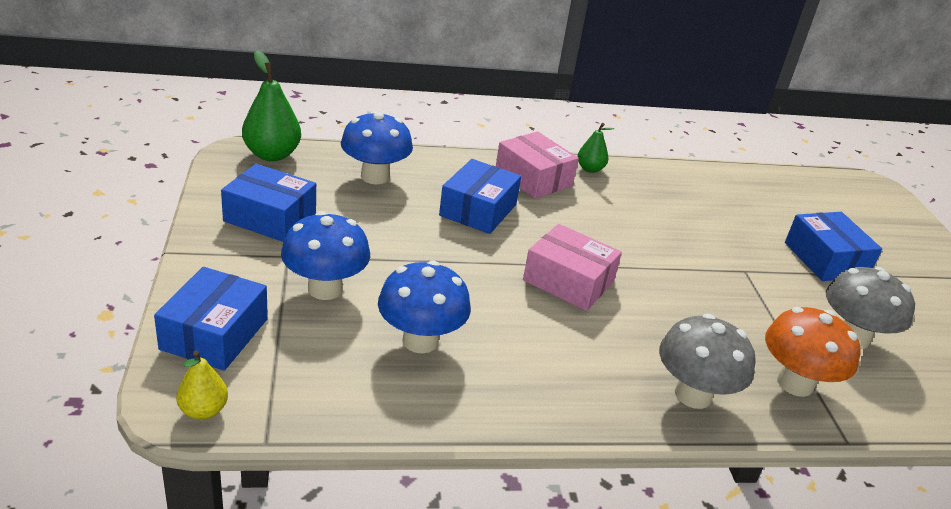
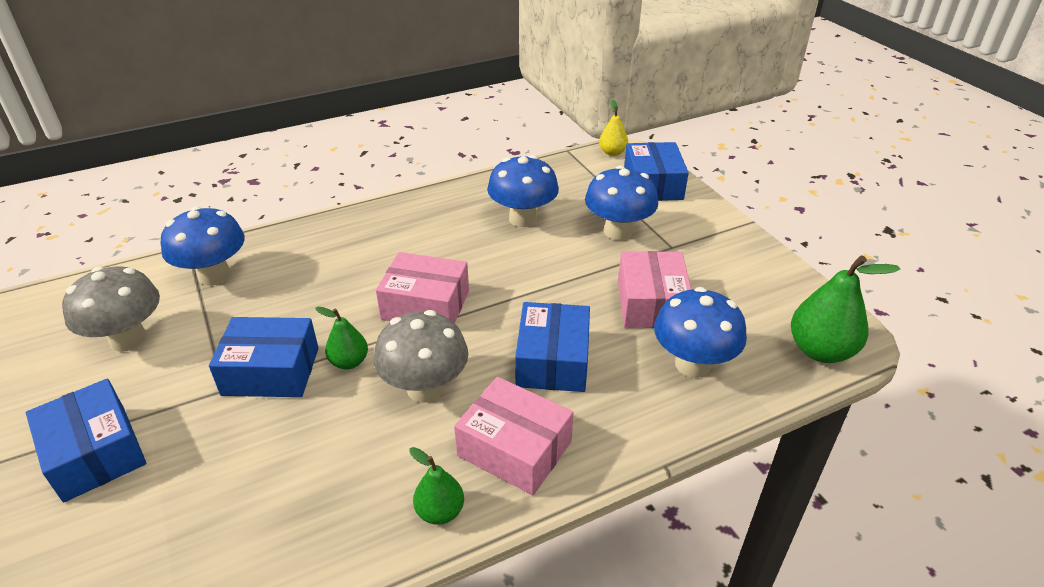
camera: 165 degrees right, 5 degrees up
(270, 217) = (725, 275): blue box -> blue box (271, 371)
(363, 219) = (651, 303): none -> pink box
(643, 258) = (349, 362): none -> green pear
(693, 395) = (308, 242): grey mushroom -> grey mushroom (425, 388)
(795, 383) = (214, 275): orange mushroom -> blue mushroom

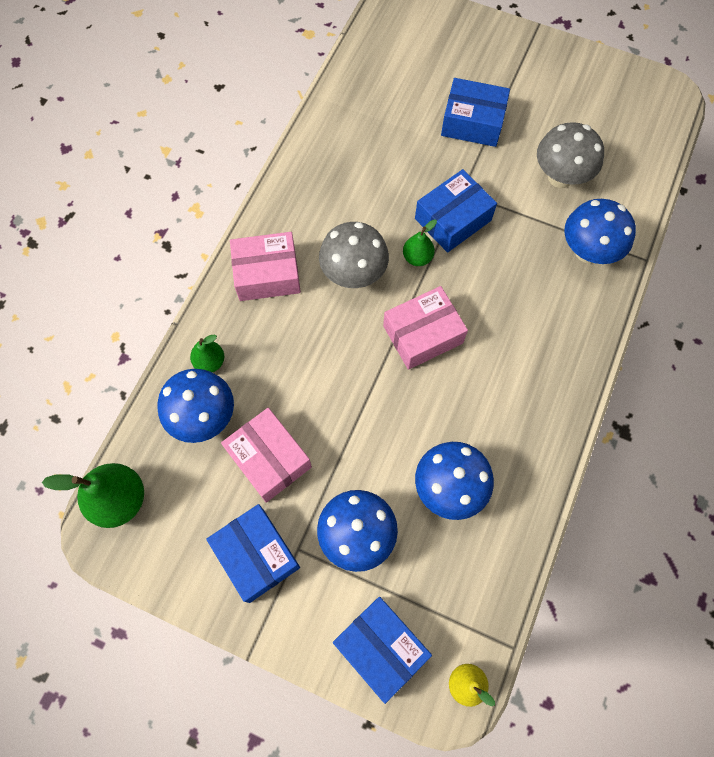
camera: 140 degrees right, 30 degrees up
(440, 511) = (274, 216): green pear -> green pear (210, 362)
(552, 360) = (297, 351): blue box -> blue box (256, 555)

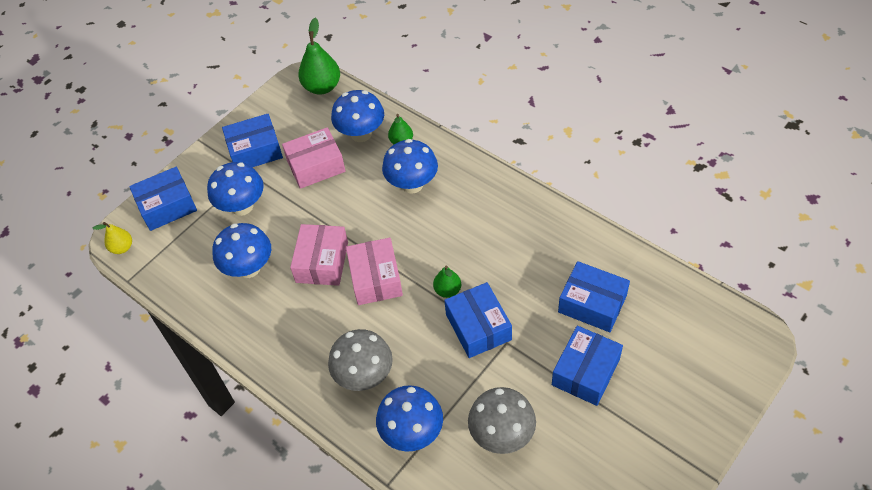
camera: 110 degrees right, 15 degrees down
(267, 274) = (463, 185): pink box -> pink box (322, 262)
(278, 331) = (412, 184): none -> blue mushroom
(354, 274) = (446, 242): grey mushroom -> grey mushroom (364, 376)
(396, 127) = (592, 304): none -> blue box

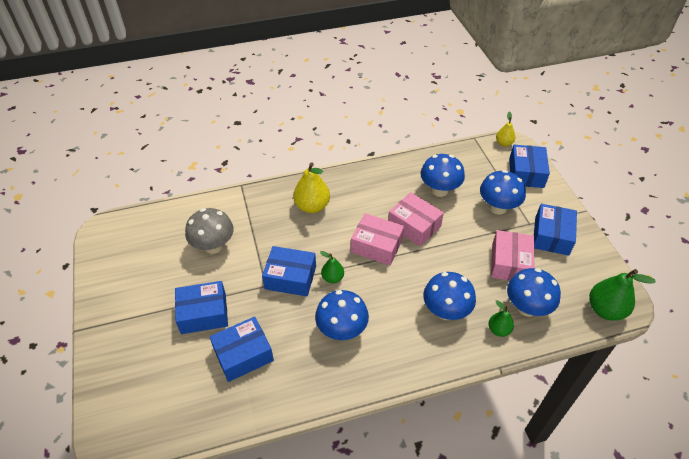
camera: 120 degrees right, 5 degrees down
(364, 376) = (312, 206): grey mushroom -> yellow pear
(412, 432) = (257, 209): blue mushroom -> blue mushroom (342, 330)
(585, 372) = (203, 313): blue box -> blue box turned 75 degrees counterclockwise

